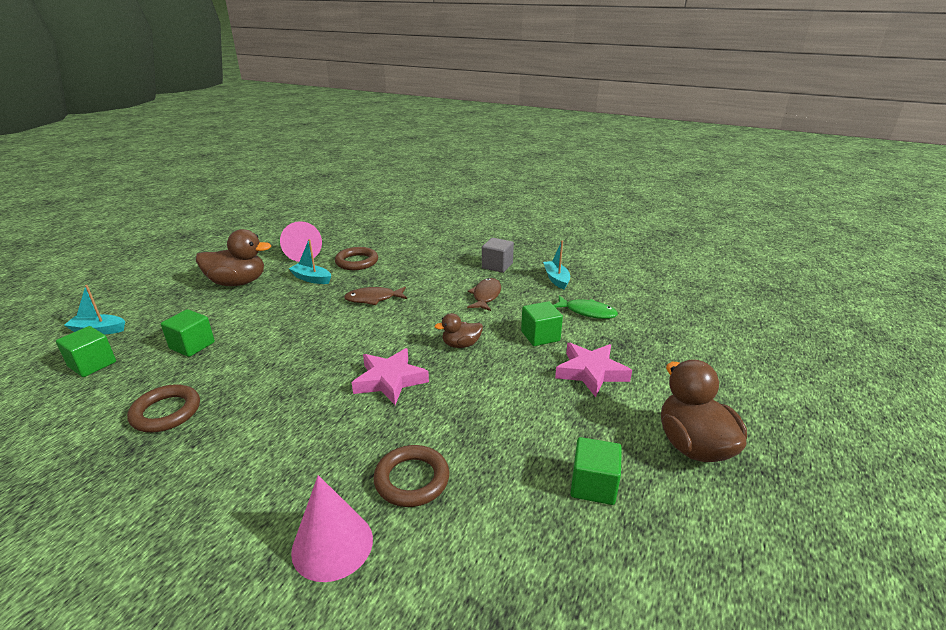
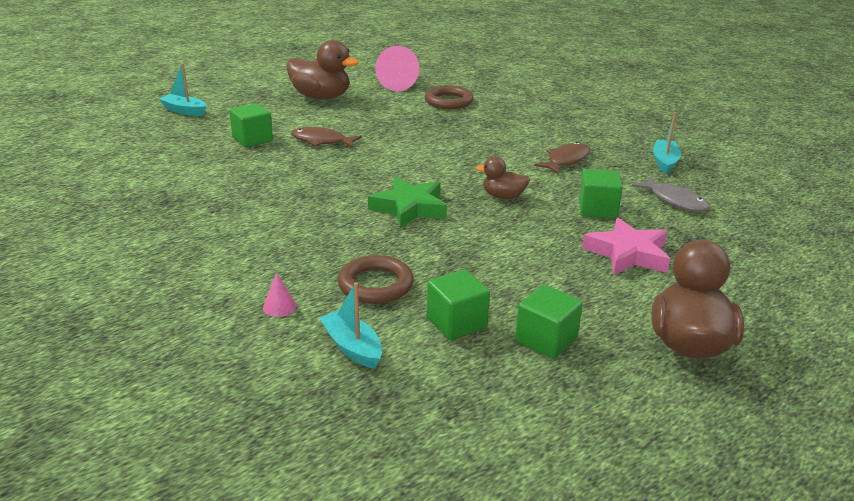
camera: 25 degrees right, 0 degrees up
(92, 364) = (167, 135): green cube -> green cube (456, 322)
(166, 412) = (205, 183): brown ring -> none
(311, 279) = (392, 108): turquoise boat -> turquoise boat (352, 347)
(332, 545) = (279, 307): pink cone -> pink cone, size x0.44
(373, 299) = (442, 138): brown fish -> brown fish (321, 141)
(390, 380) = (409, 208): pink star -> green star
(497, 266) = (603, 135): grey cube -> none
(587, 312) = (674, 201): green fish -> grey fish

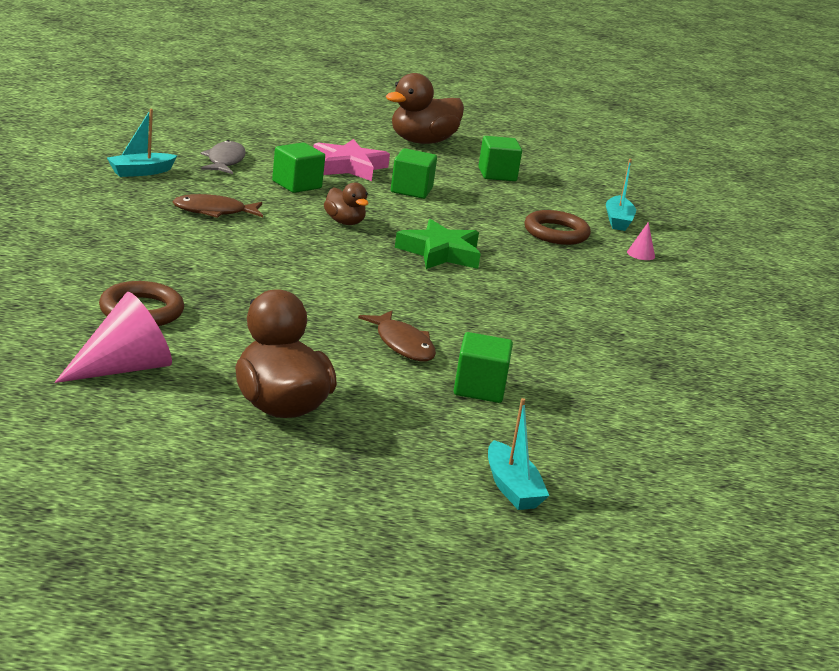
camera: 140 degrees left, 5 degrees down
(456, 322) = (535, 200): green cube -> green cube (411, 190)

